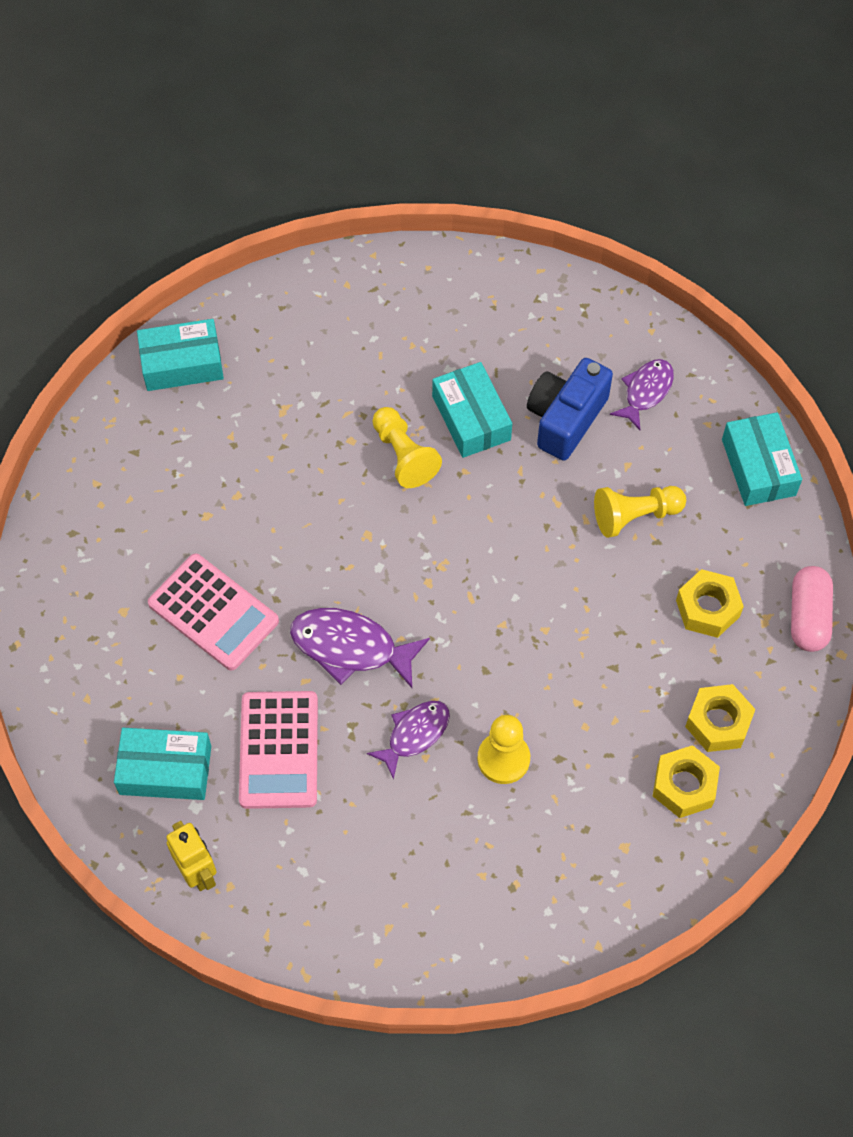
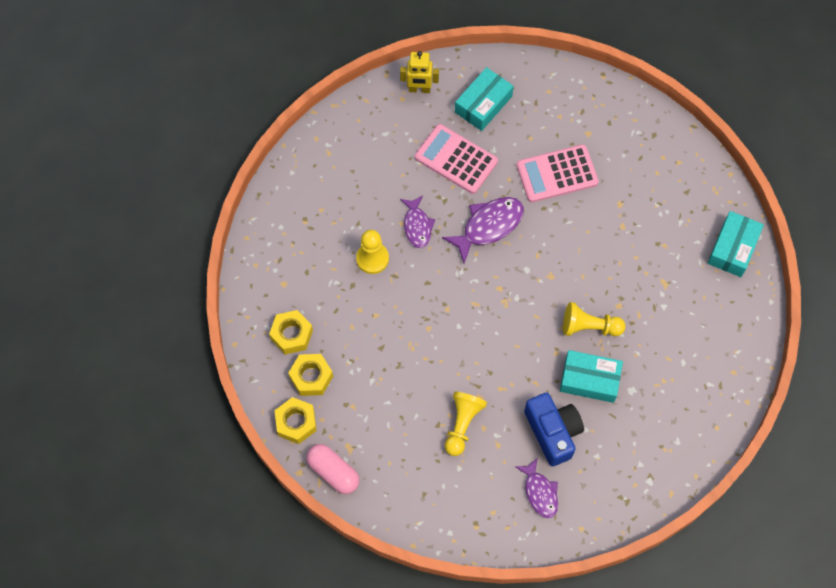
camera: 125 degrees right, 5 degrees up
(707, 608) = (378, 421): yellow nut -> yellow nut (296, 423)
(758, 467) = (444, 519): turquoise box -> none

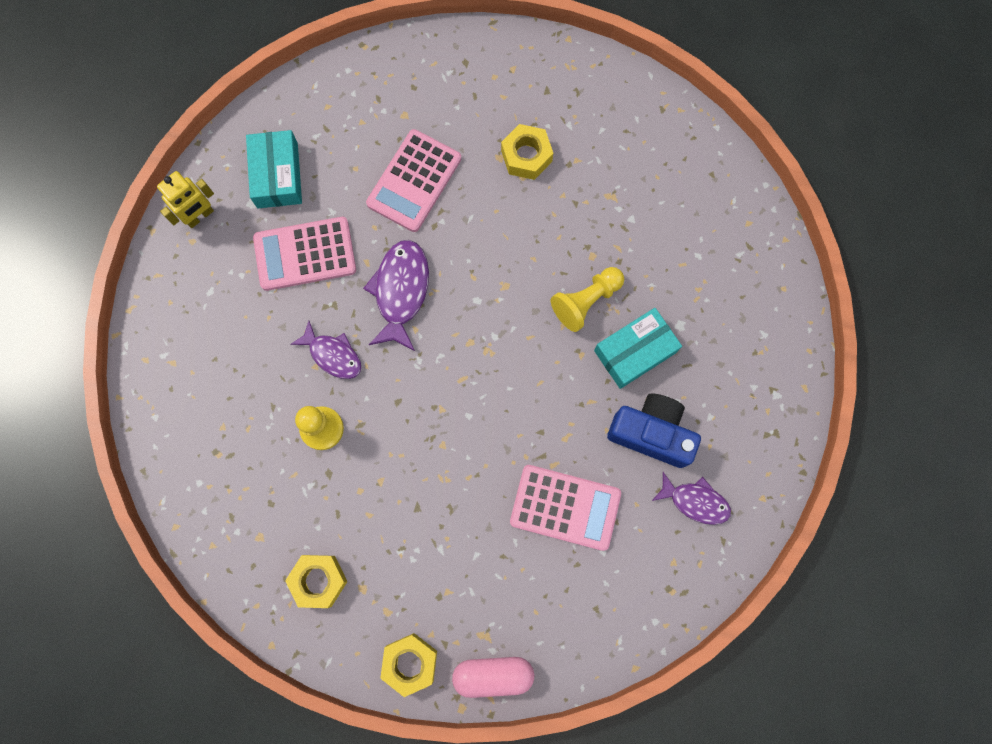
camera: 45 degrees left, 10 degrees up
(311, 377) = (380, 603): yellow nut -> yellow nut (526, 156)
(462, 424) = (565, 507): yellow pawn -> pink calculator
(733, 248) = (638, 107): turquoise box -> none

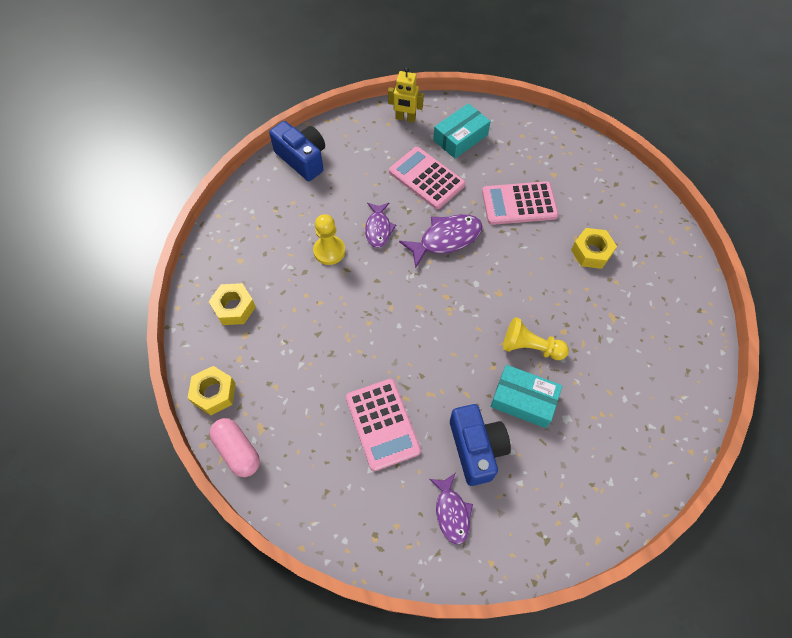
camera: 55 degrees right, 15 degrees down
(167, 376) = (302, 159): none -> blue camera

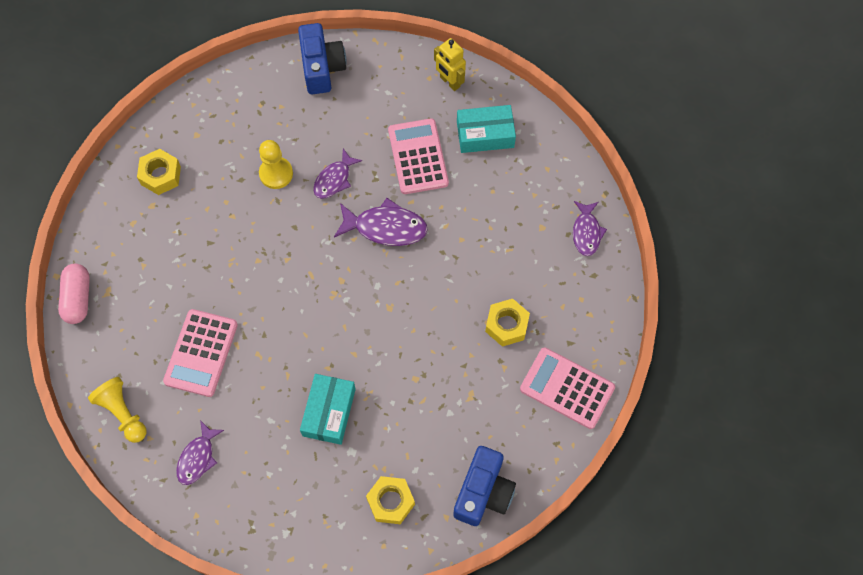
camera: 35 degrees right, 5 degrees up
(214, 393) = (93, 239): yellow nut -> yellow nut (390, 502)
(476, 448) = (258, 423): blue camera -> blue camera (483, 492)
(519, 204) = (482, 236): pink calculator -> pink calculator (567, 388)
(523, 400) = (329, 412): turquoise box -> turquoise box turned 45 degrees clockwise
(530, 347) = (374, 372): yellow pawn -> yellow pawn (123, 413)
(585, 160) = (586, 232): none -> purple fish

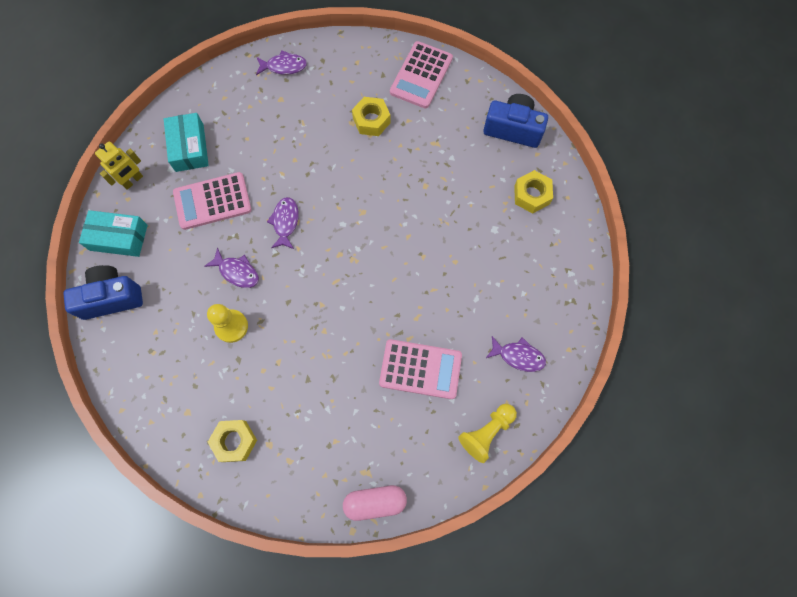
camera: 95 degrees left, 5 degrees up
(329, 412) = (463, 251): turquoise box -> turquoise box (118, 237)
(385, 227) = (285, 222): purple fish -> purple fish, size x0.66

